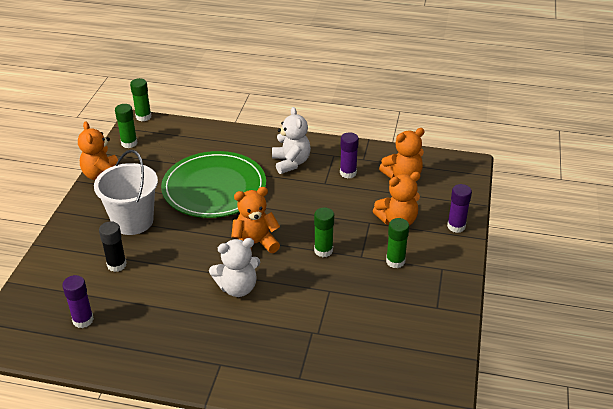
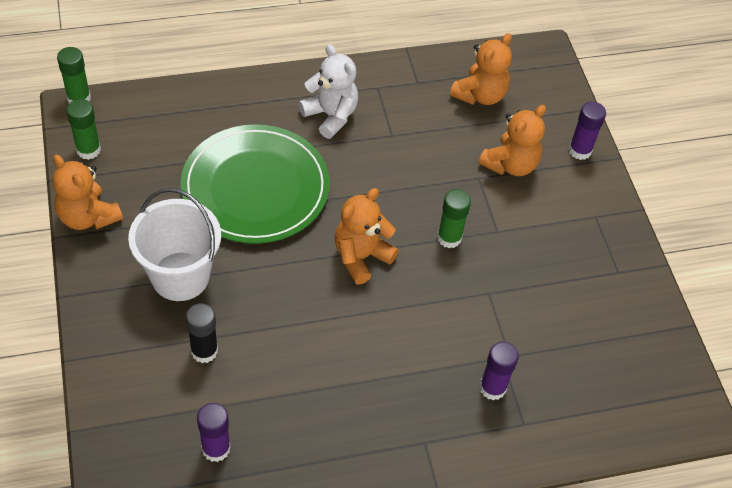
camera: 30 degrees left, 15 degrees up
(237, 288) = (379, 328): white teddy bear -> none
(348, 173) = (411, 110): purple glue stick -> purple glue stick (492, 388)
(395, 261) = (540, 224): green glue stick -> none

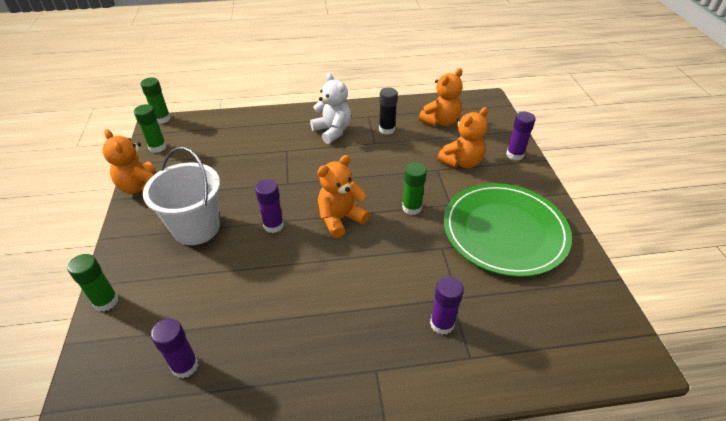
camera: 10 degrees right, 10 degrees down
(99, 379) = (106, 301): none -> green glue stick
(204, 351) = (199, 283): black glue stick -> black glue stick (387, 129)
(255, 187) = (269, 172): green plate -> green plate (504, 231)
(278, 269) = (273, 225): none -> purple glue stick

